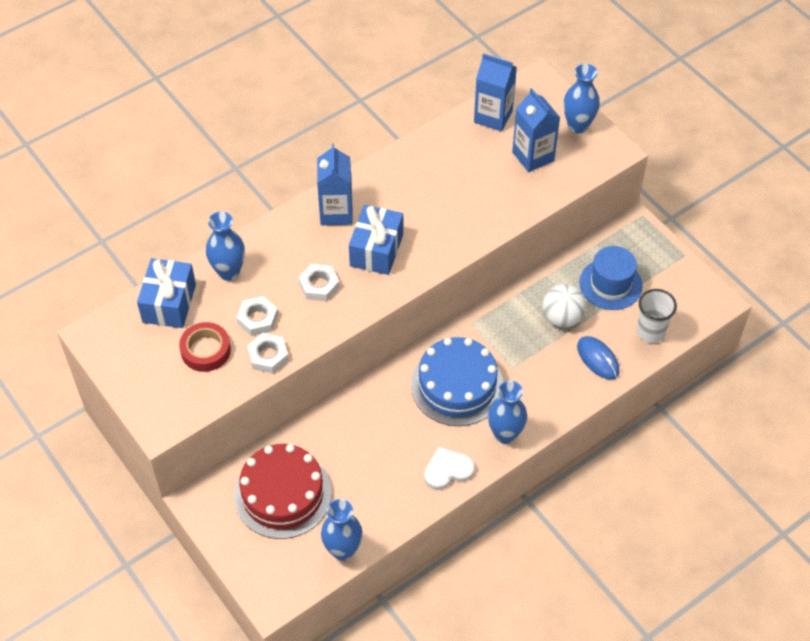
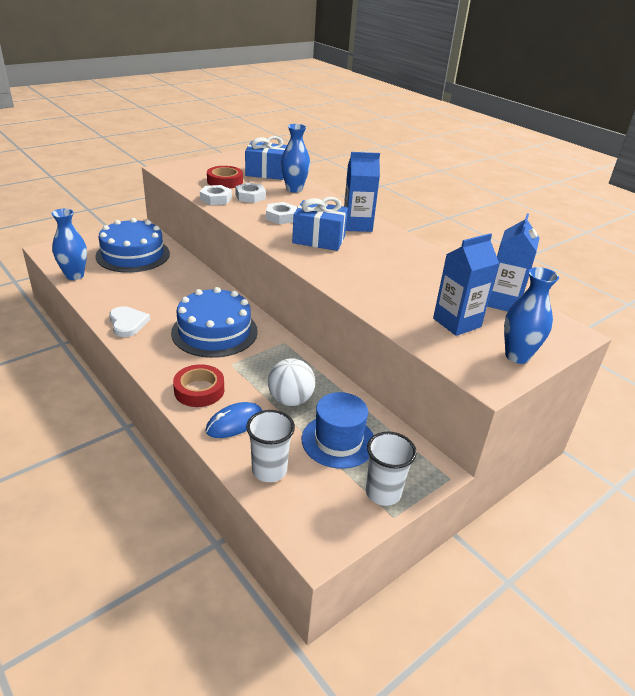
camera: 85 degrees right, 20 degrees down
(283, 494) = (133, 255): red cake -> blue cake
(505, 434) = (155, 355): blue vase -> none
(556, 390) = (199, 390): none -> red tape
(663, 259) = (383, 493): none -> white cup

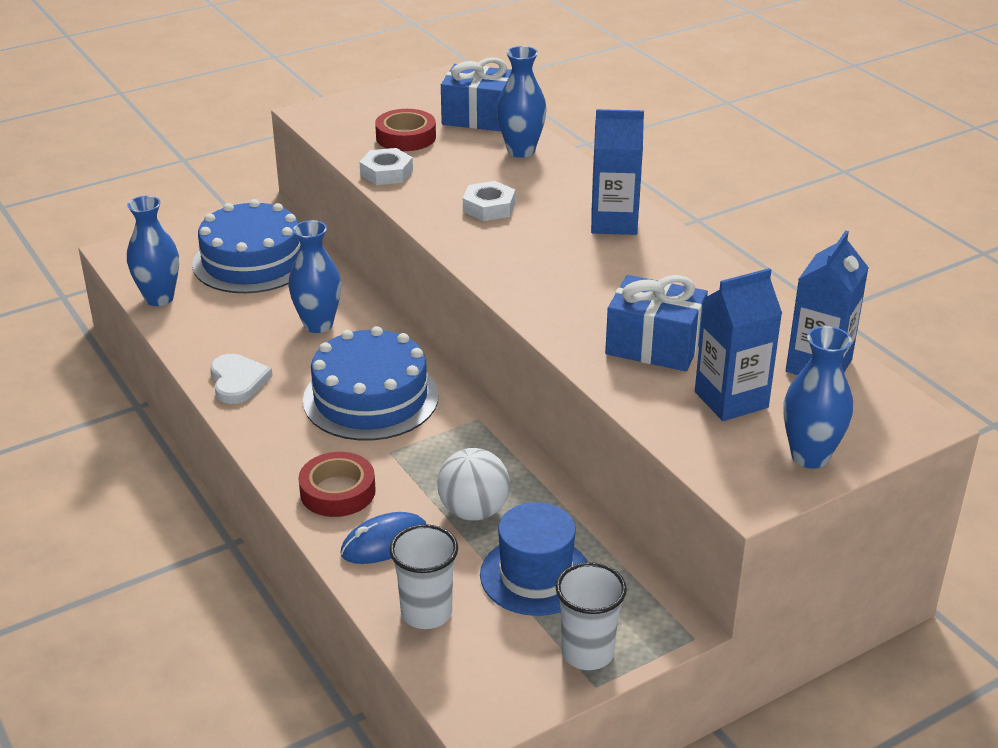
camera: 10 degrees right, 0 degrees up
(177, 289) = (318, 325): none -> blue vase
(250, 196) = (444, 167): white nut -> none
(319, 239) = (543, 250): blue gift -> blue gift (654, 345)

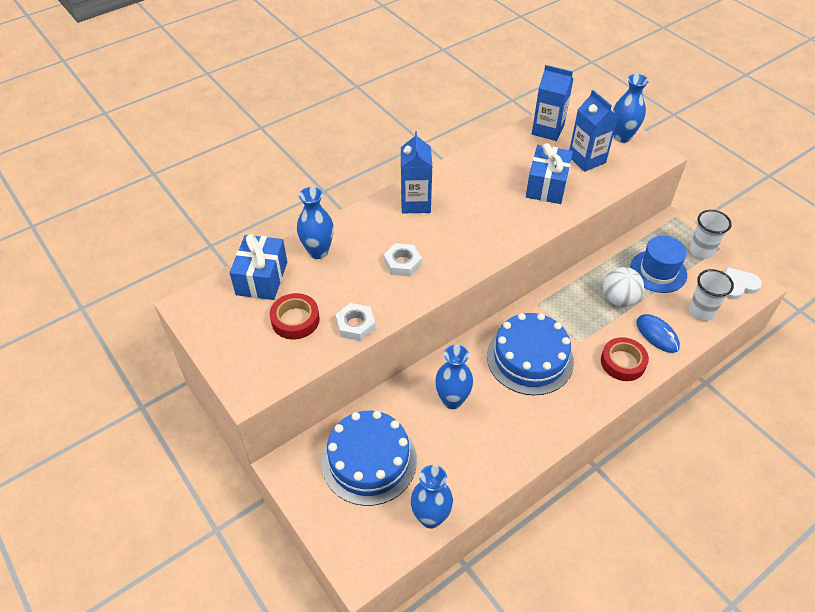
camera: 95 degrees left, 15 degrees up
(238, 381) = (528, 437): white heart -> white heart (737, 285)

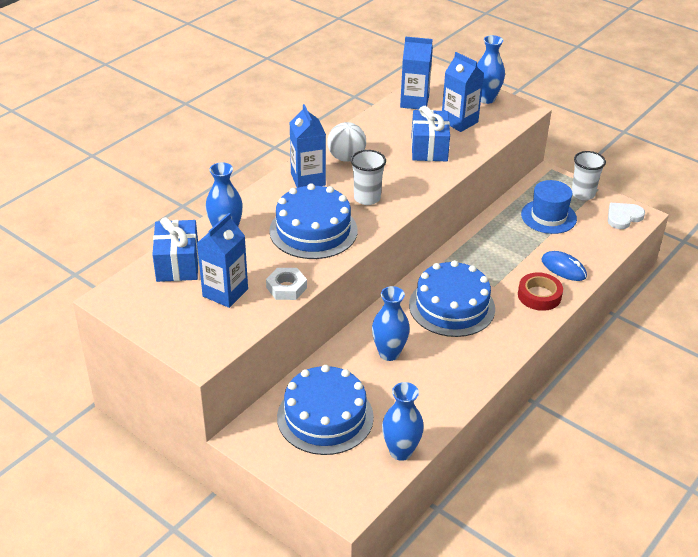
camera: 15 degrees left, 10 degrees down
(295, 320) = (225, 293): red tape -> blue carton
(402, 263) = (313, 230): white nut -> blue cake
(619, 299) = (519, 245): white ball -> white ball (346, 158)
(701, 311) = (597, 243): white cup -> white cup (367, 198)

